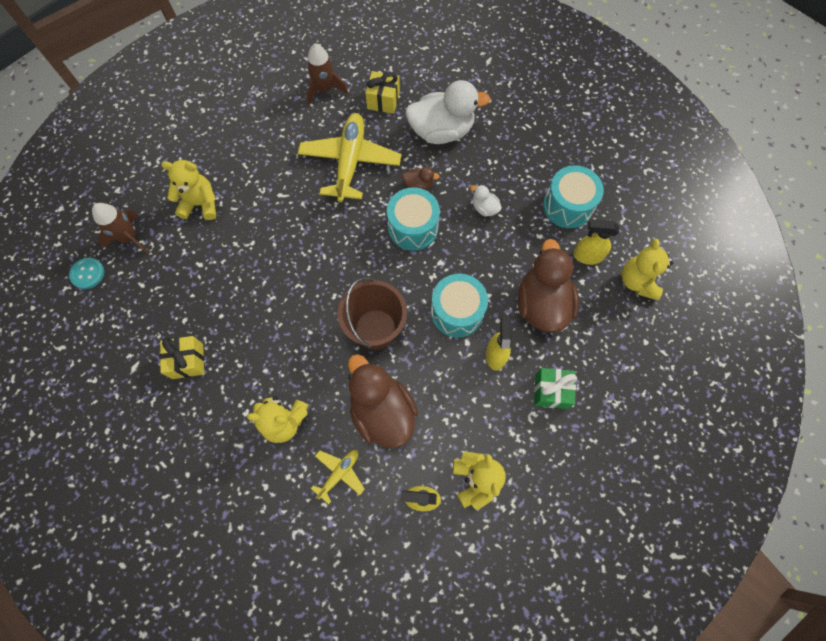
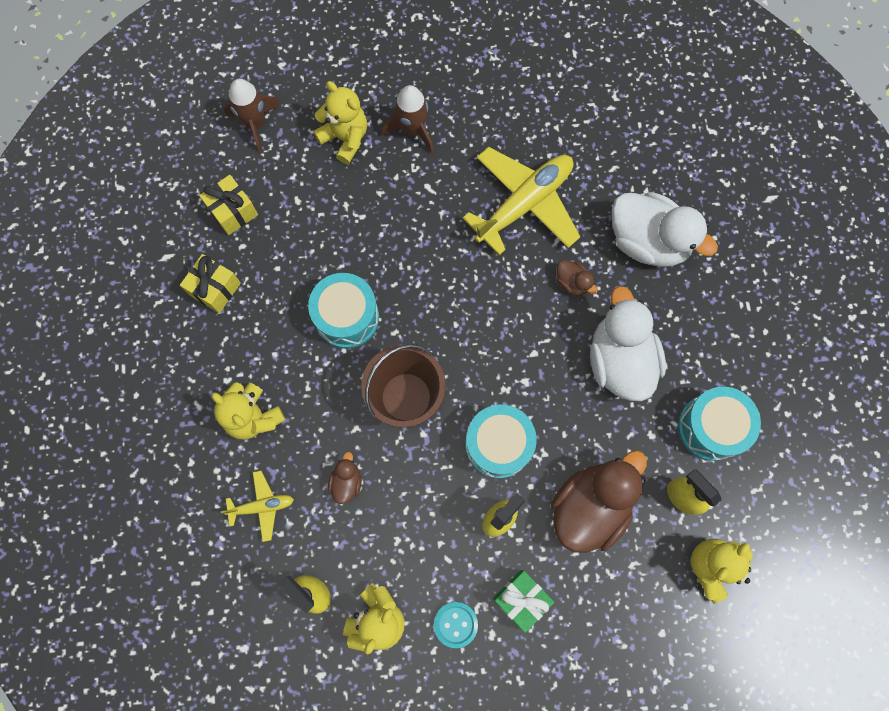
camera: 40 degrees right, 5 degrees up
(87, 274) = (193, 132): turquoise button -> turquoise button (455, 624)
(325, 89) = (564, 103): brown rocket -> brown rocket (412, 130)
(382, 411) = (346, 482): brown duck -> brown duck, size x0.44
(383, 100) = (615, 160): yellow gift -> yellow gift (233, 211)
(413, 227) = (529, 323): turquoise drum -> turquoise drum (347, 317)
(484, 208) = (619, 360): white duck -> white duck, size x2.25

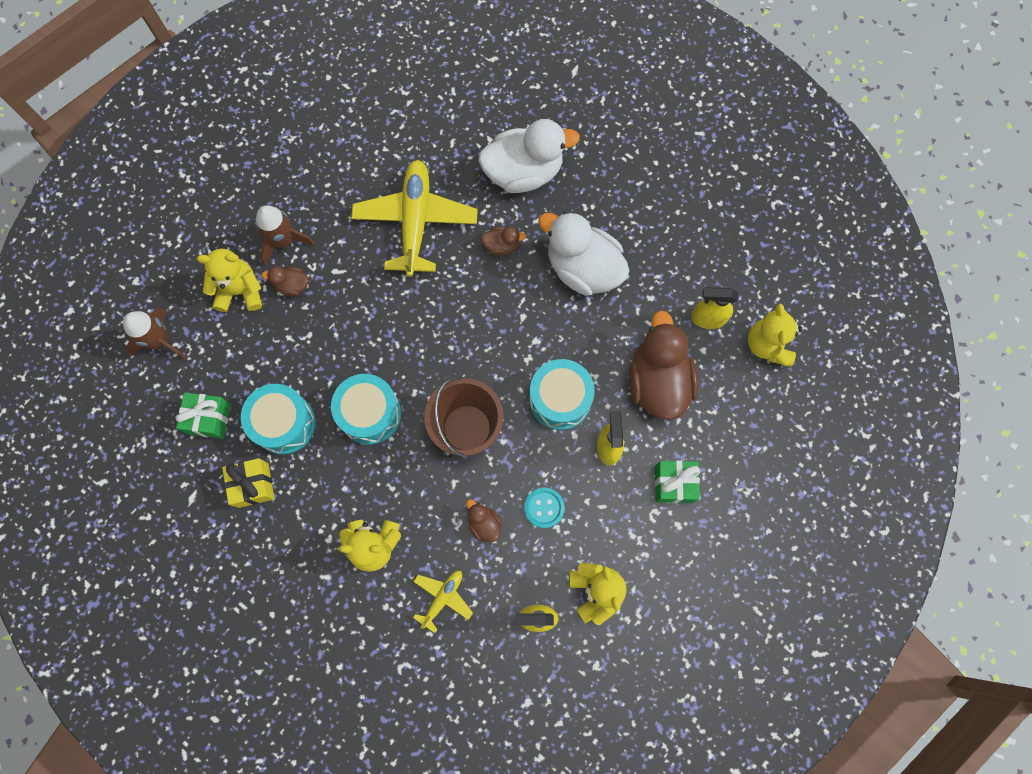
camera: 45 degrees left, 0 degrees up
(233, 211) = (209, 419): yellow gift -> green gift
(386, 168) = (292, 285): none -> brown duck
(455, 624) = (649, 542): turquoise button -> turquoise button (544, 508)
(710, 427) = (682, 257): turquoise drum -> turquoise drum (284, 423)

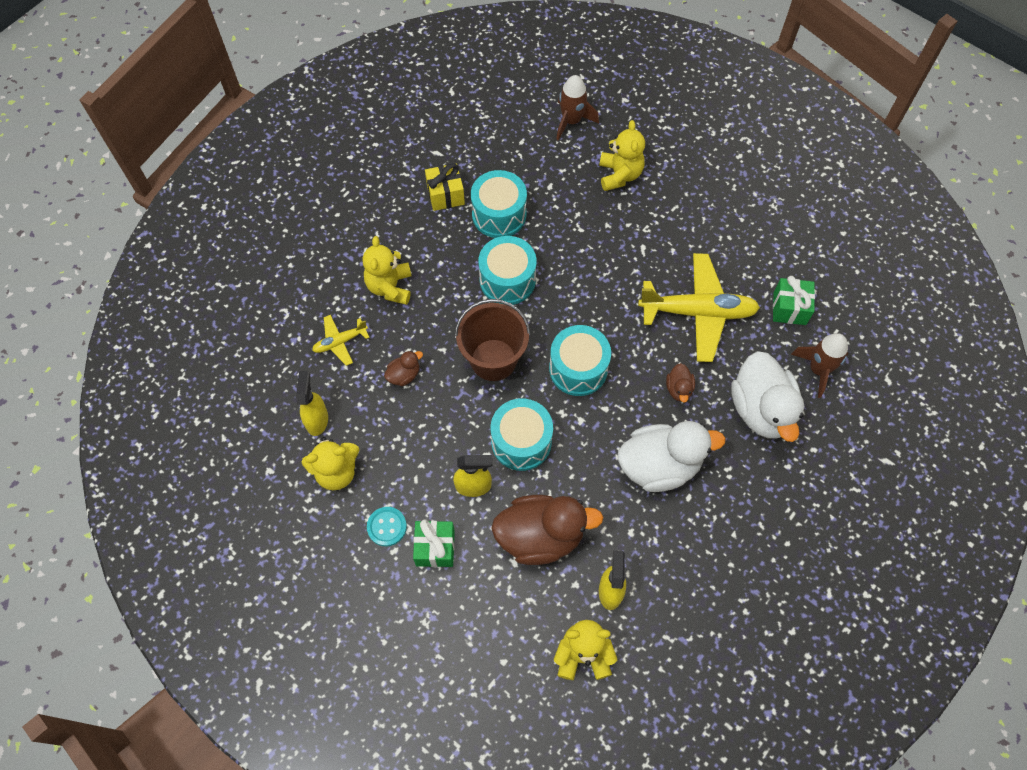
camera: 90 degrees right, 10 degrees down
(209, 419) = (503, 160): green gift -> green gift (789, 308)
(284, 241) = (669, 205): brown rocket -> brown rocket (818, 369)
(292, 285) = (627, 214): brown duck -> none
(442, 598) = (340, 342): yellow plane -> yellow plane turned 120 degrees clockwise
(478, 342) = (578, 369): none -> turquoise drum
(544, 508) = (416, 426): turquoise button -> turquoise button (387, 527)
(583, 268) = (659, 465): white duck -> white duck turned 45 degrees clockwise

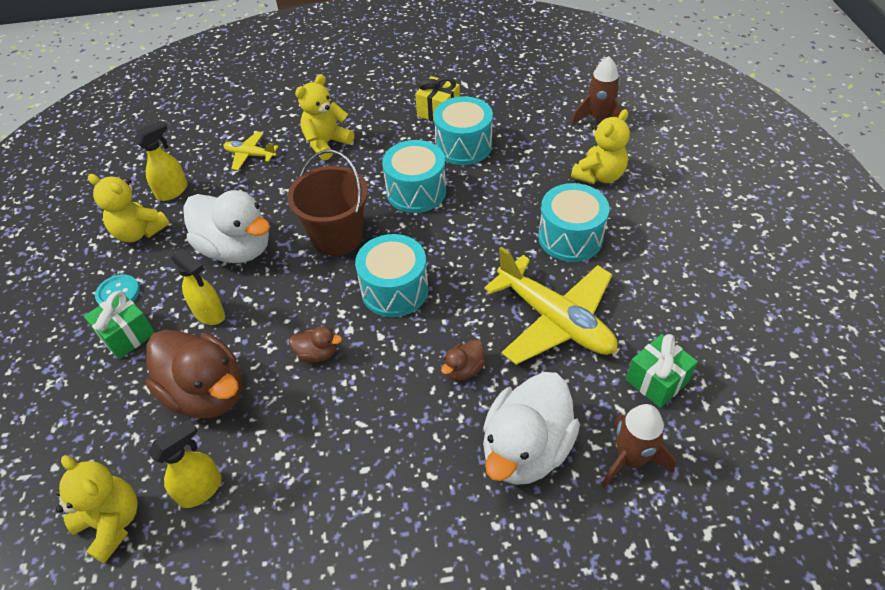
camera: 45 degrees right, 15 degrees down
(404, 375) = (263, 203): brown duck -> brown duck (317, 354)
(521, 442) = (283, 309): turquoise drum -> turquoise drum (570, 237)
(659, 465) = (371, 419): white duck -> white duck (236, 249)

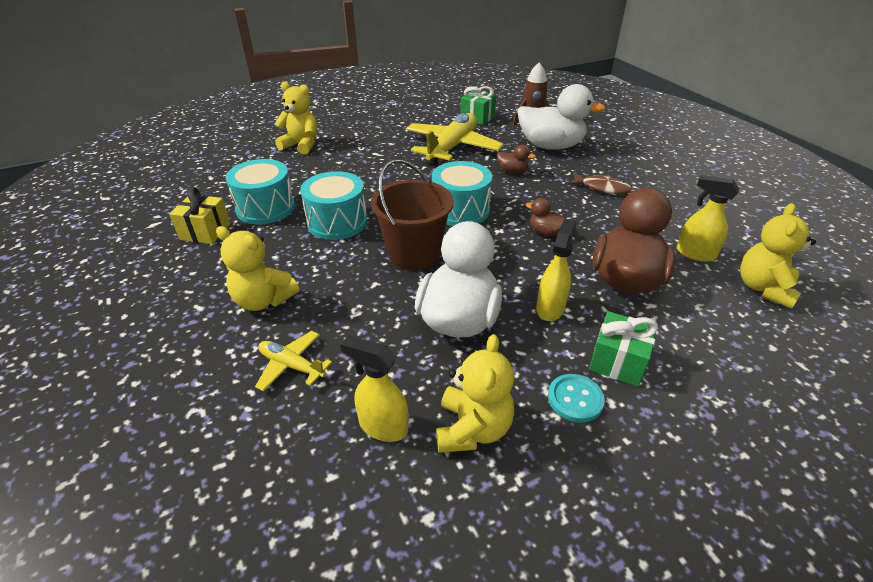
camera: 110 degrees left, 10 degrees down
(250, 155) = (292, 366): yellow plane -> yellow plane turned 120 degrees clockwise
(317, 354) = (545, 232): brown duck -> brown duck turned 45 degrees counterclockwise
(380, 461) = (602, 188): none -> brown fish
(570, 237) = (373, 149): turquoise drum -> none
(598, 119) = (226, 151): brown rocket -> none

